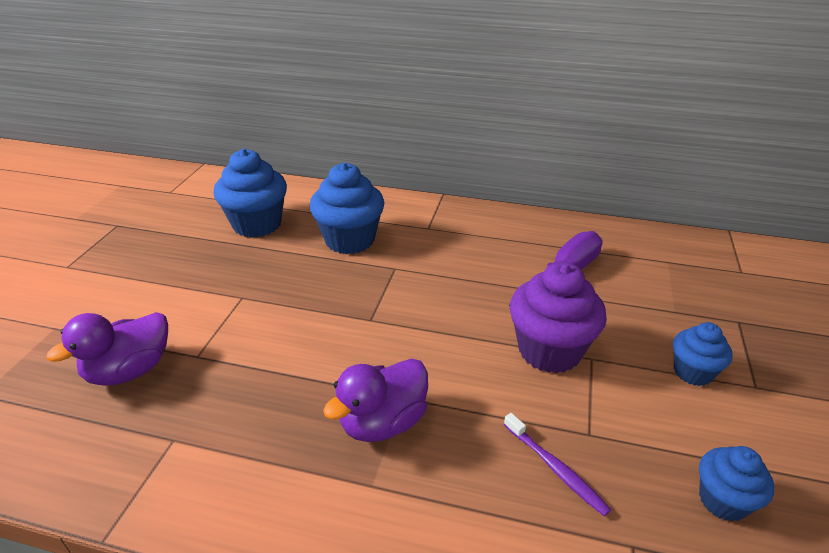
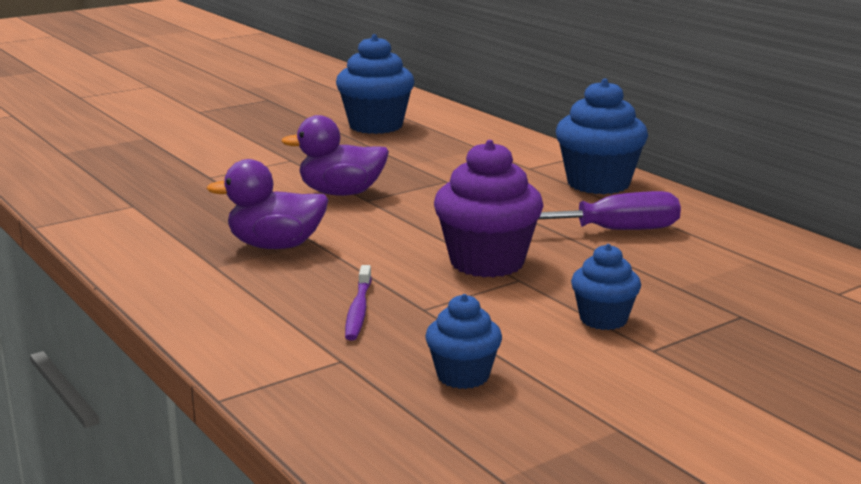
camera: 40 degrees right, 15 degrees down
(130, 370) = (157, 169): purple duck -> purple duck (341, 193)
(350, 240) = (438, 155): blue cupcake -> blue cupcake (598, 183)

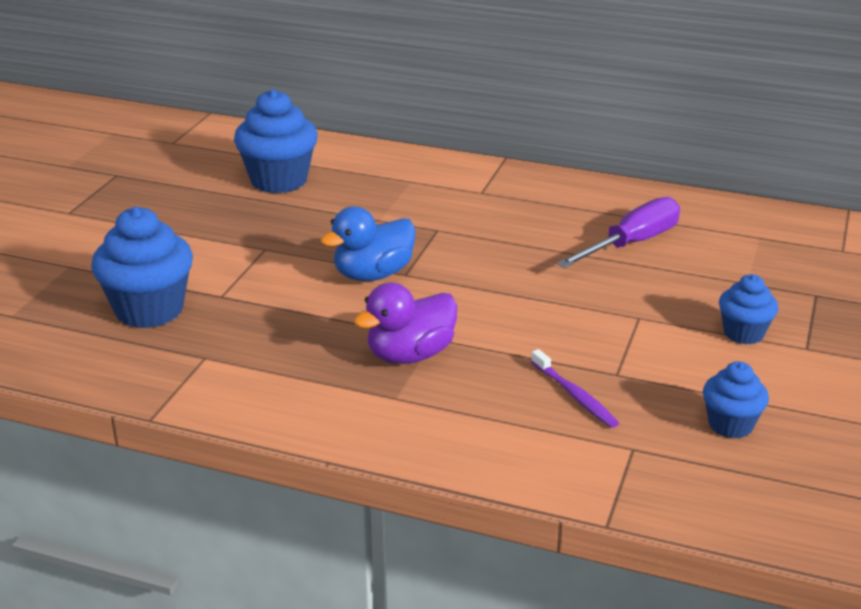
camera: 35 degrees left, 10 degrees up
(341, 193) = (373, 274): purple duck -> blue duck
(487, 262) = (595, 309): purple cupcake -> none
(598, 183) = (557, 194): blue cupcake -> blue cupcake (149, 310)

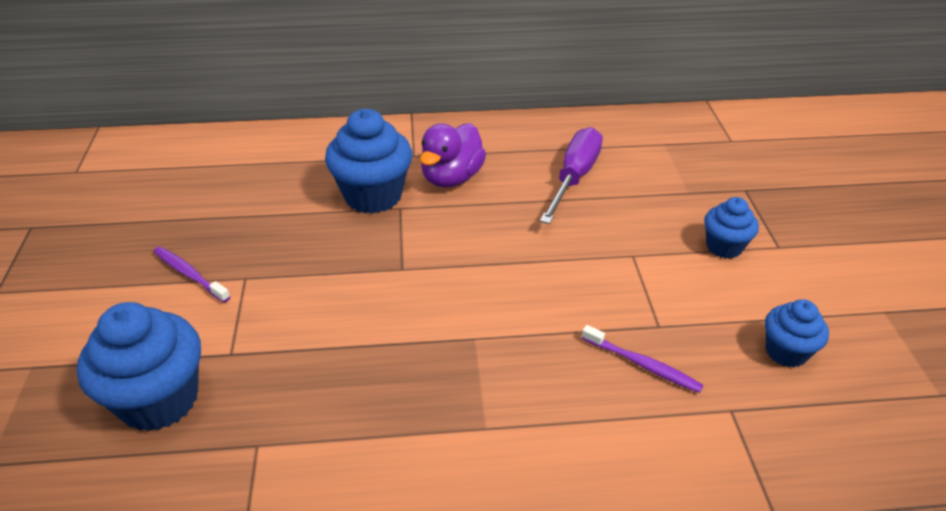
camera: 25 degrees left, 10 degrees up
(221, 236) = (190, 274): none -> purple toothbrush
(279, 180) = (214, 190): blue cupcake -> blue cupcake (373, 196)
(373, 274) = (372, 278): blue duck -> none
(410, 355) = (467, 367): purple duck -> purple duck (451, 178)

